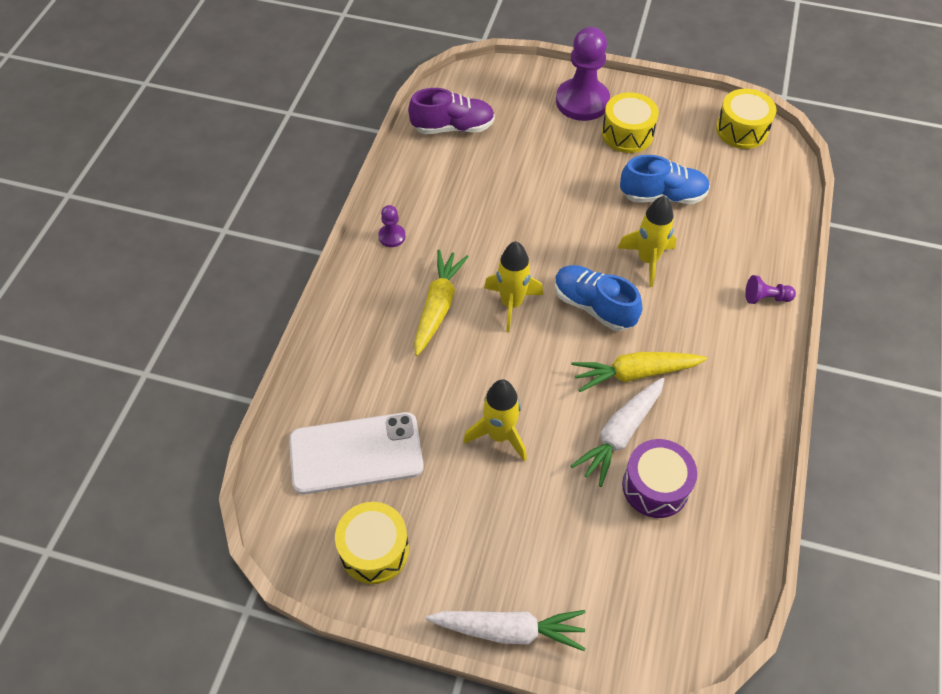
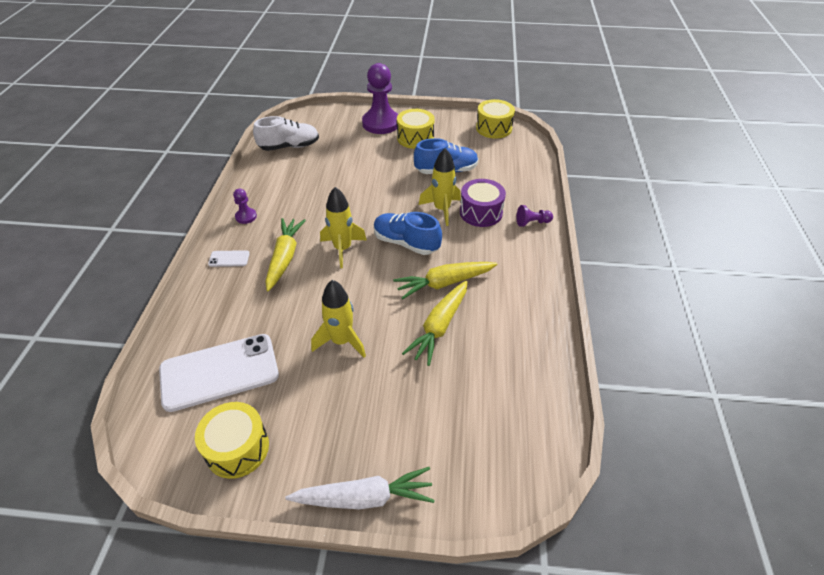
camera: 10 degrees left, 10 degrees down
(369, 298) = (229, 259): none -> white phone
(453, 127) = (289, 146): purple shoe -> white shoe
(620, 434) = (439, 327): white carrot -> yellow carrot
(655, 486) = (474, 361): purple drum -> purple drum (481, 212)

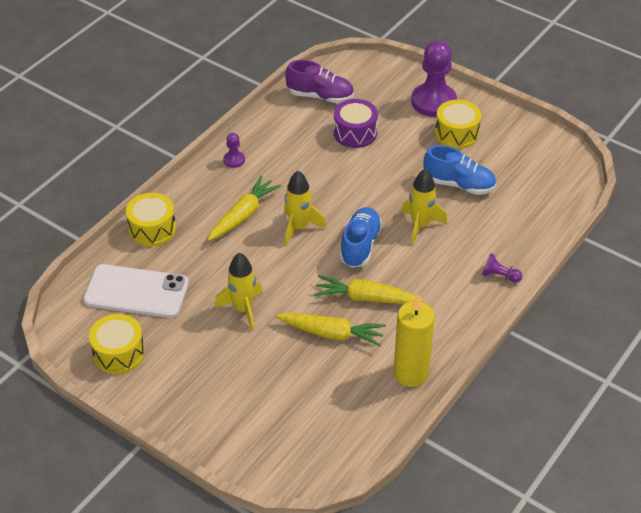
camera: 30 degrees right, 0 degrees up
(229, 259) = (196, 196): white phone -> none
(289, 146) = (320, 96): white shoe -> purple shoe
(364, 497) = (185, 427): white carrot -> none
(406, 243) = (360, 246): blue shoe -> blue shoe turned 45 degrees clockwise
(439, 327) = (331, 333): yellow carrot -> yellow carrot turned 135 degrees counterclockwise
(481, 212) = (456, 244): purple drum -> purple drum (355, 133)
(493, 128) = (553, 153): yellow drum -> yellow drum (152, 229)
(534, 331) = (410, 373): none -> yellow candle

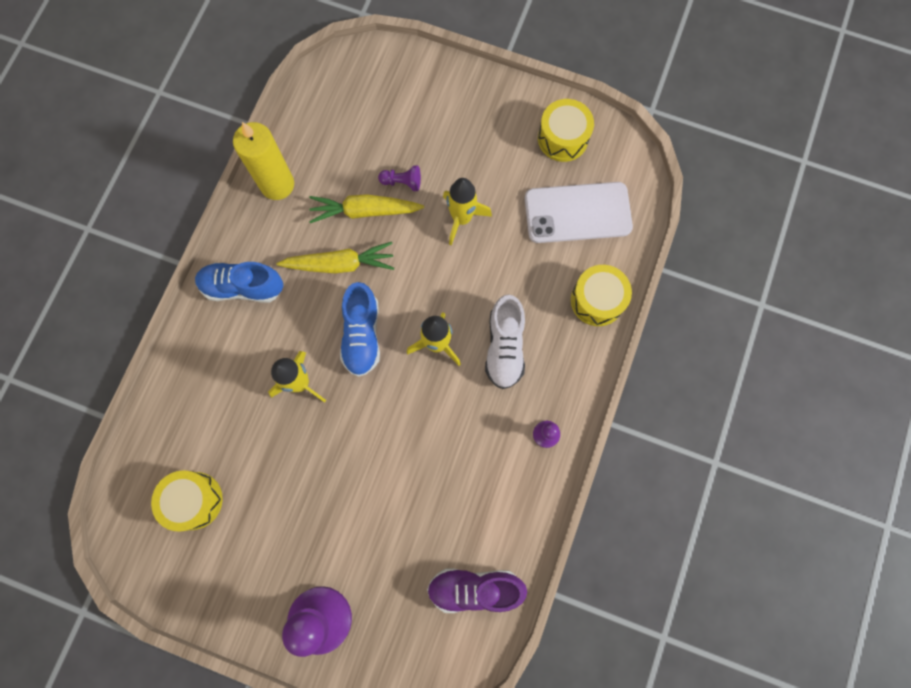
camera: 165 degrees right, 30 degrees up
(243, 215) = (504, 347): yellow carrot -> white shoe
(355, 133) = (411, 525): purple drum -> none
(456, 134) = (280, 559): yellow drum -> yellow drum (194, 500)
(459, 184) = (265, 464): blue shoe -> blue shoe (243, 287)
(499, 276) = (202, 330): purple pawn -> purple pawn (402, 182)

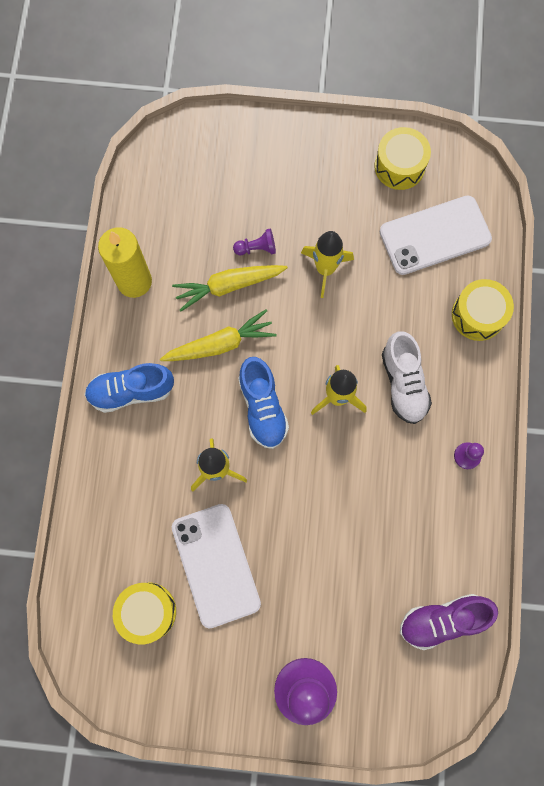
camera: 15 degrees left, 0 degrees up
(272, 474) = (216, 565): none -> white phone

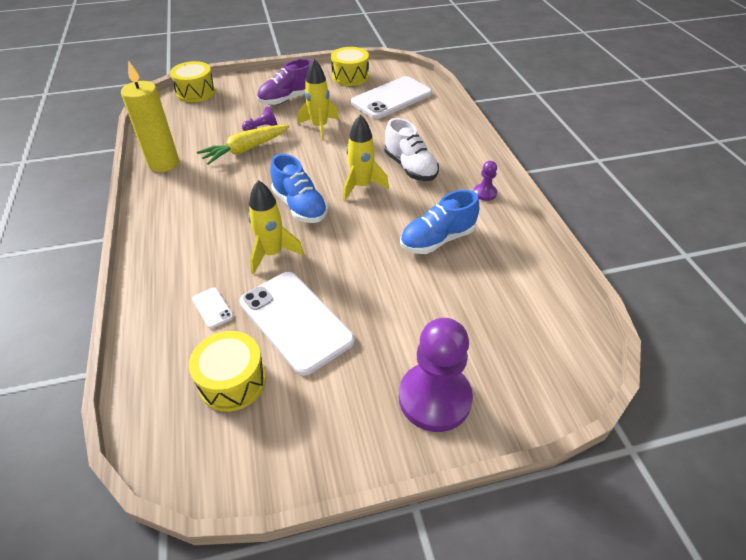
camera: 20 degrees left, 30 degrees down
(131, 391) = (175, 224): blue shoe -> blue shoe (437, 240)
(147, 521) = (212, 308): none -> white phone
(220, 344) = (249, 180): yellow carrot -> none
(442, 620) = (535, 299): purple shoe -> purple shoe (288, 99)
(478, 315) = (444, 124): yellow drum -> yellow drum (196, 92)

